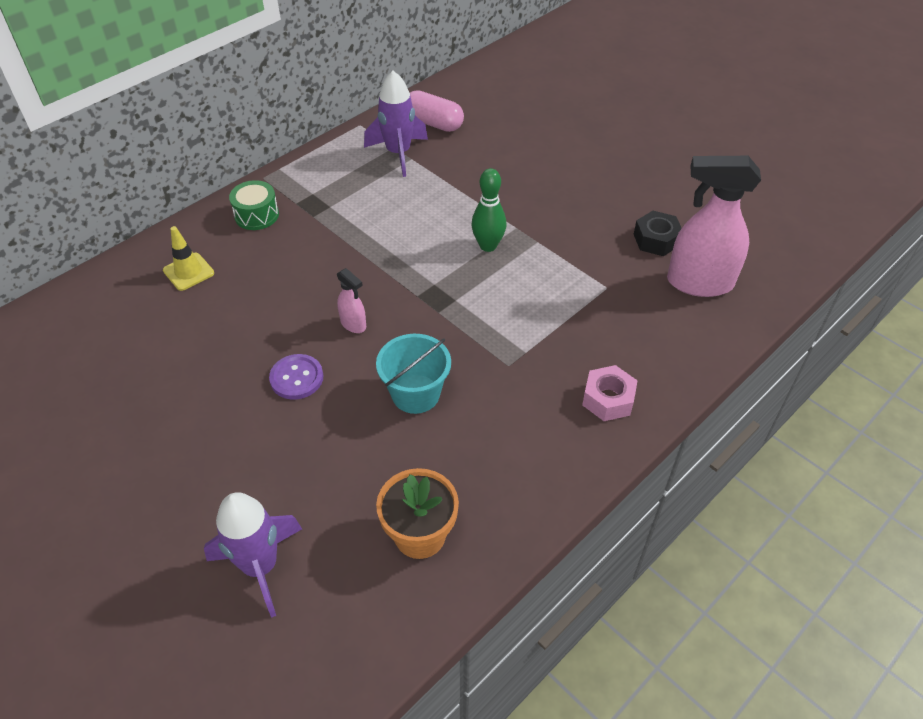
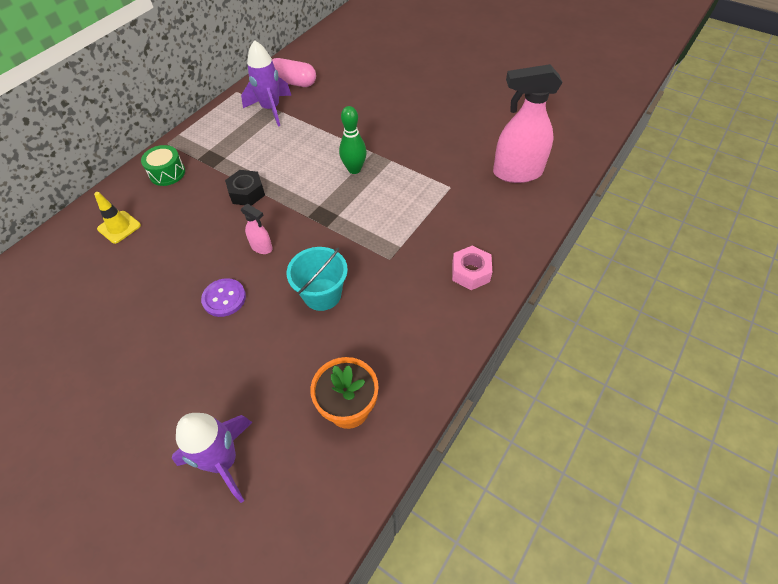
camera: 10 degrees left, 5 degrees up
(656, 240) = (478, 145): black nut -> black nut (247, 193)

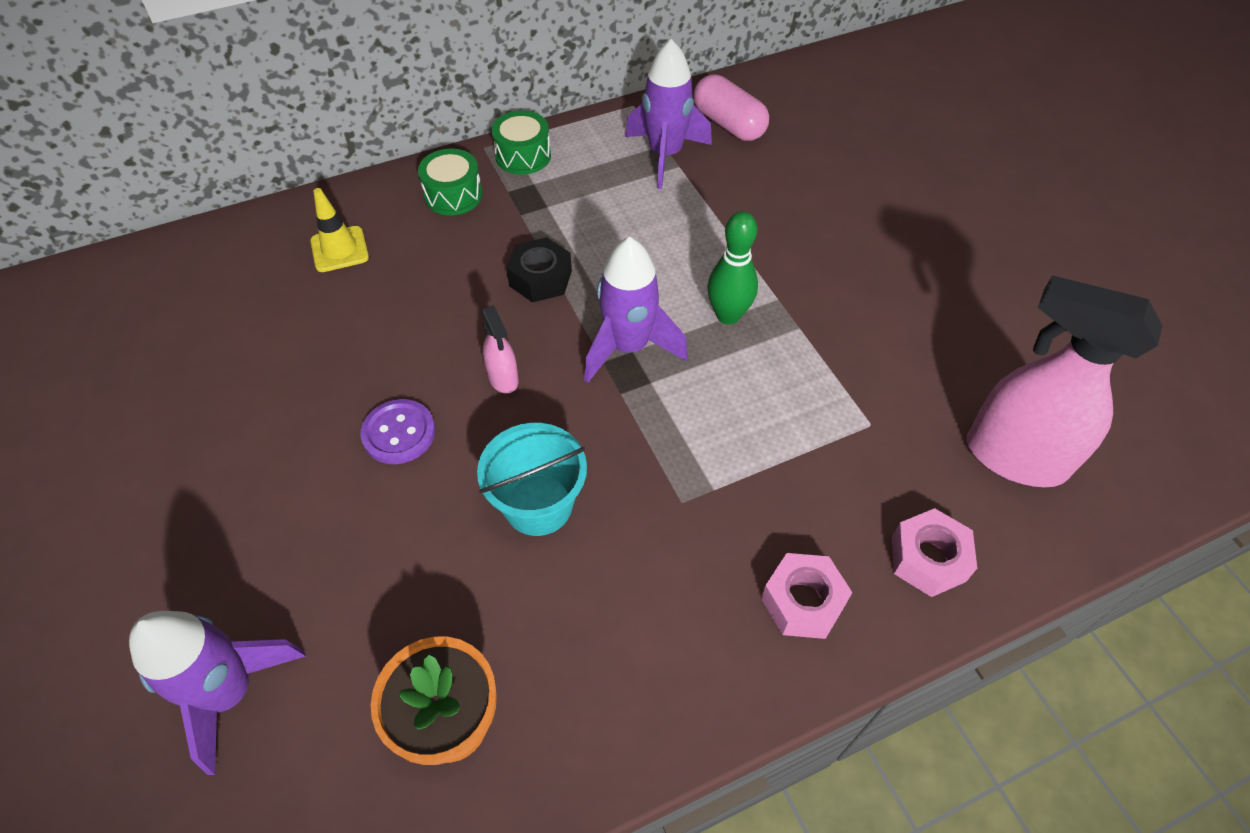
camera: 30 degrees right, 0 degrees up
(193, 138) = (523, 156): none -> green drum
(316, 204) = (628, 347): none -> purple rocket
(509, 229) = (928, 559): none -> pink nut

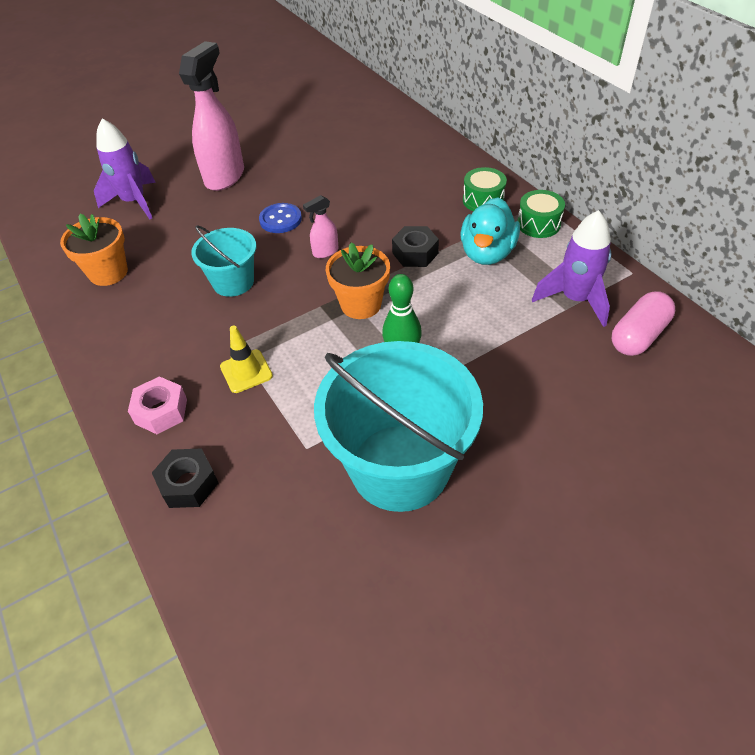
camera: 85 degrees right, 5 degrees down
(339, 249) = (417, 167): yellow traffic cone -> yellow traffic cone (246, 371)
(399, 433) = (280, 219): purple button -> blue button
(563, 210) = (487, 253): none -> turquoise duck
(628, 347) = (361, 304): purple rocket -> orange flower pot
(897, 338) = (400, 467): none -> turquoise bucket
(928, 559) = (188, 484): pink nut -> black nut
(1013, 457) = (281, 551): pink spray bottle -> pink spray bottle (225, 176)

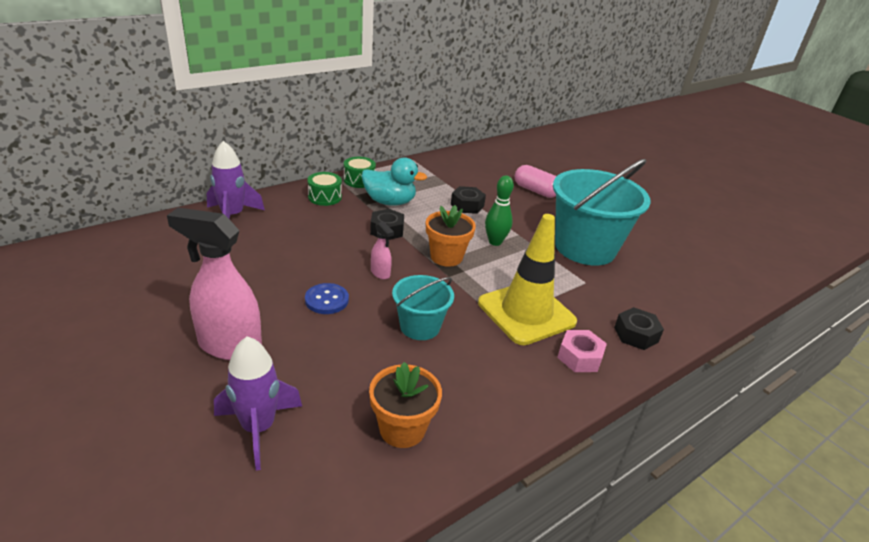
camera: 100 degrees left, 15 degrees down
(246, 371) = (526, 312): yellow traffic cone -> yellow traffic cone, size x2.16
(500, 330) = (467, 205): none -> black nut
(575, 299) = (437, 179): purple rocket -> purple rocket (232, 216)
(638, 335) = (466, 166): pink capsule -> pink capsule (535, 191)

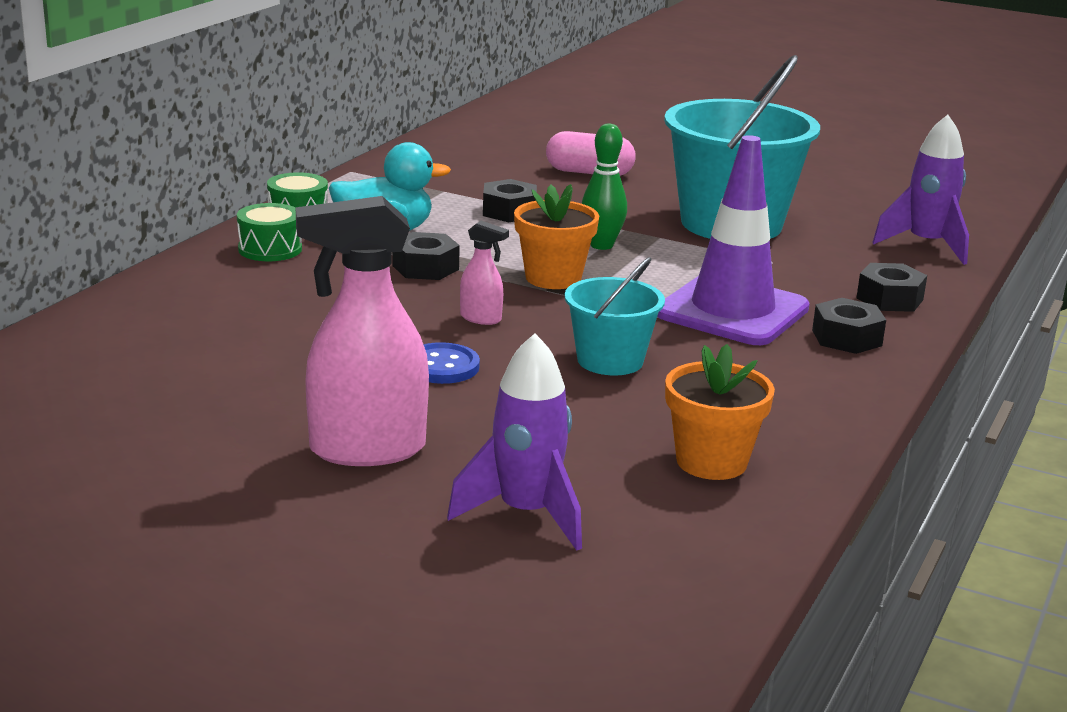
camera: 25 degrees left, 10 degrees down
(232, 216) = (147, 307): purple rocket -> purple rocket (926, 245)
(526, 312) = (732, 311): yellow traffic cone -> purple traffic cone
(579, 357) = (847, 338): pink nut -> black nut

